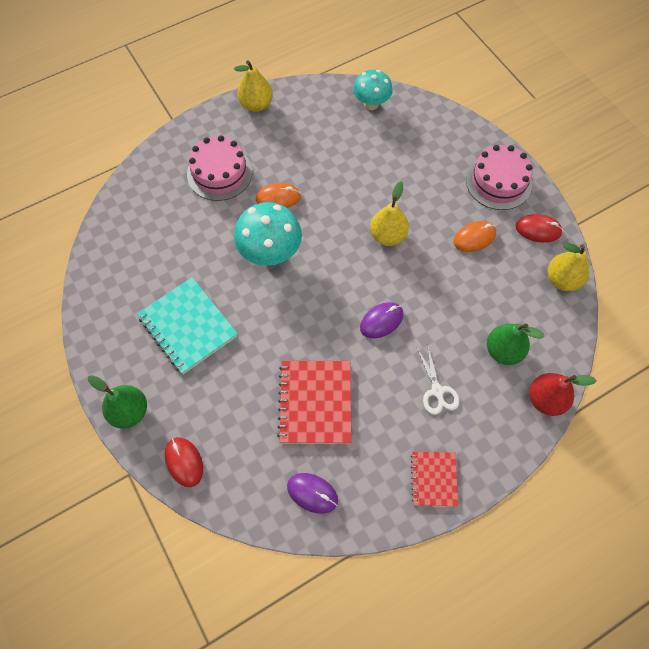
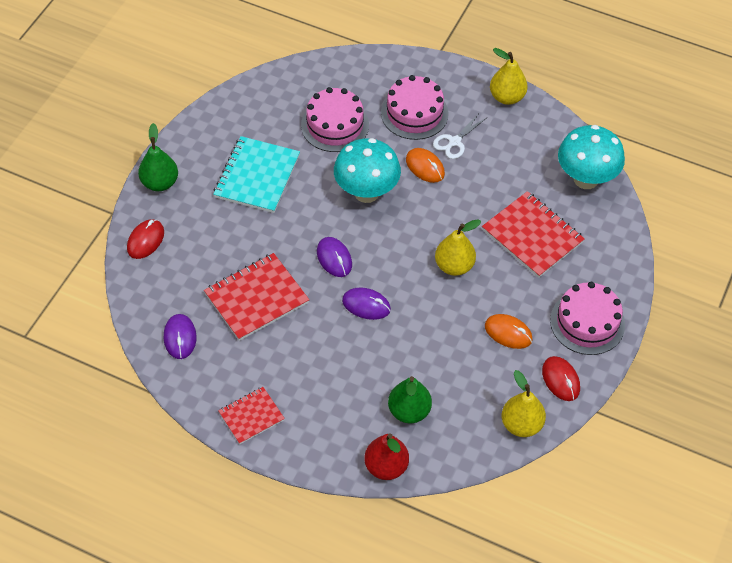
camera: 55 degrees right, 10 degrees down
(184, 235) = (335, 125): none -> pink cake
(318, 317) = (334, 258): none -> purple mouse
(371, 104) = (586, 179): turquoise mushroom -> turquoise mushroom, size x1.52
(397, 168) = (532, 236): none -> red notebook
(437, 391) = (332, 379): white scissors -> white scissors (454, 142)

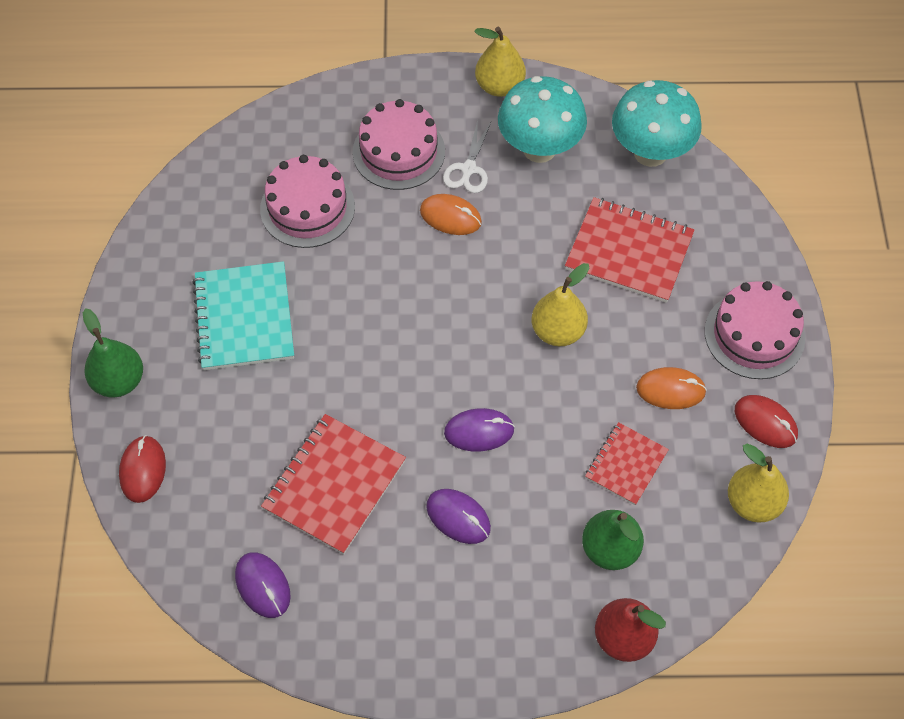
camera: 25 degrees left, 5 degrees up
(251, 416) = (416, 651): red notebook -> red notebook (626, 464)
(334, 258) = (404, 386): purple mouse -> purple mouse (458, 517)
(366, 192) = (396, 280): turquoise mushroom -> turquoise mushroom (539, 149)

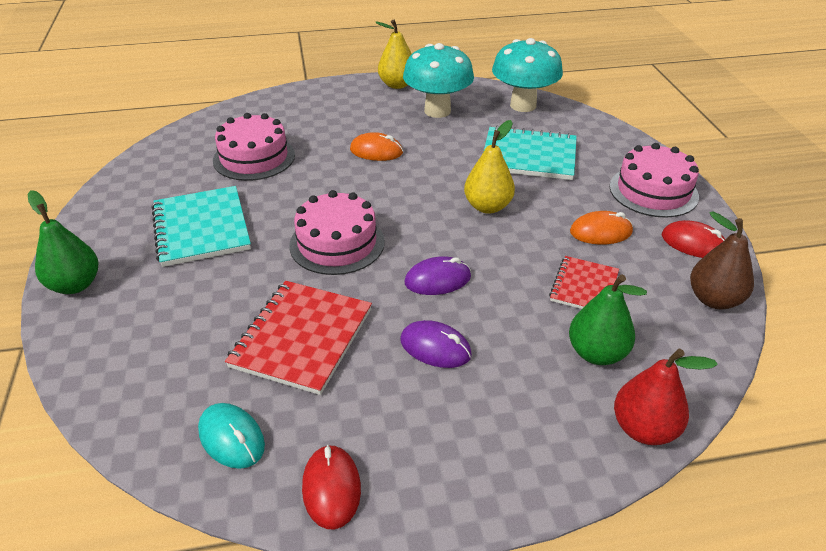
camera: 10 degrees left, 20 degrees down
(142, 470) = (95, 351): red mouse -> red mouse (331, 488)
(263, 586) = (232, 438): purple mouse -> turquoise mouse
(398, 151) = (326, 122): pink cake -> pink cake (337, 243)
(468, 169) = (384, 125): white scissors -> none
(629, 252) = (529, 156): red notebook -> turquoise notebook
(753, 503) = (714, 299): yellow pear -> brown pear

